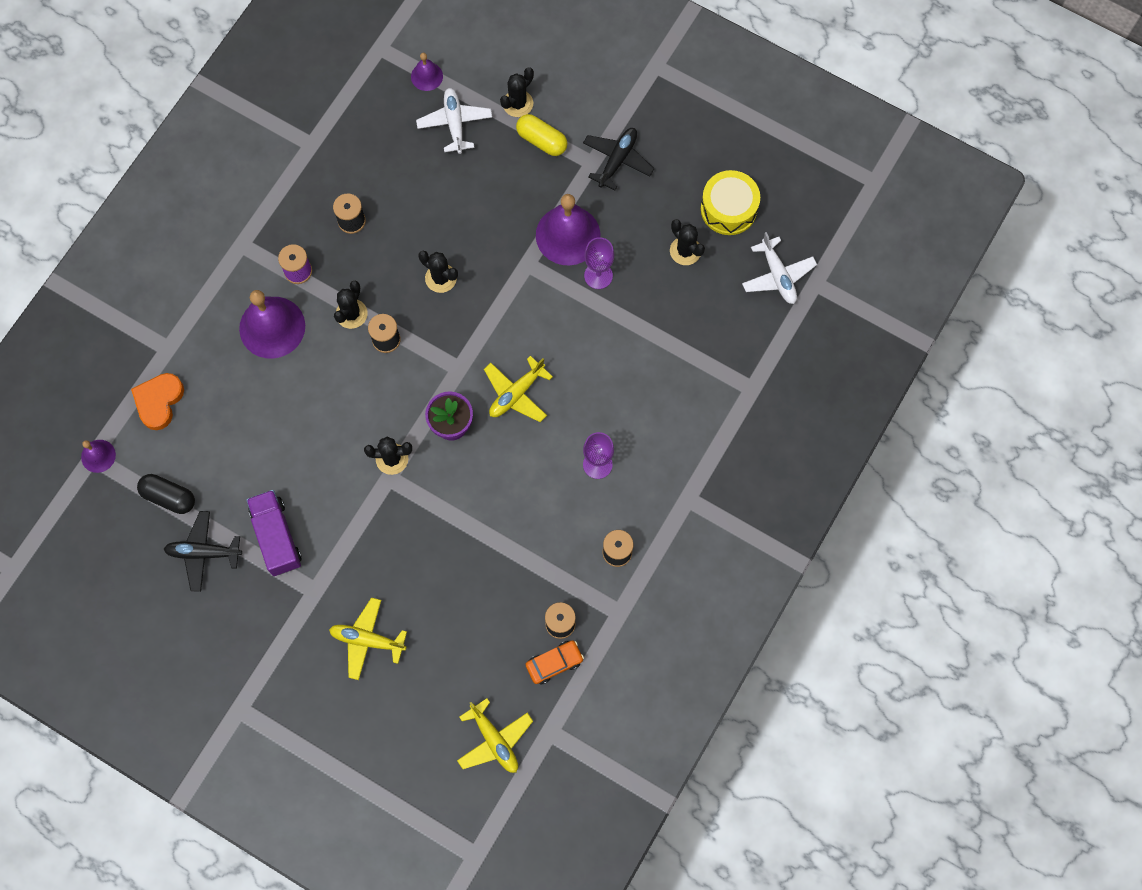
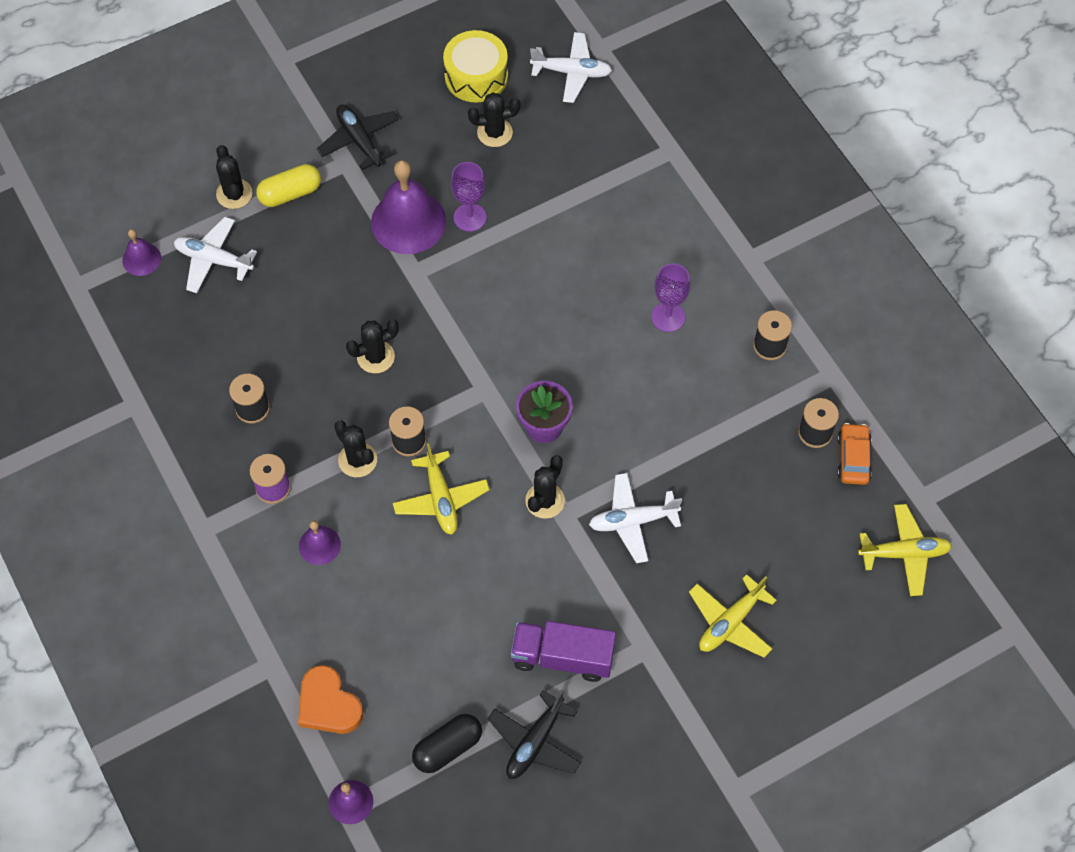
camera: 60 degrees left, 10 degrees down
(272, 327) = (319, 545): purple bell -> purple bell, size x0.51
(410, 529) = (633, 521): none -> white plane
(516, 393) = (547, 351): yellow plane -> yellow plane (441, 499)

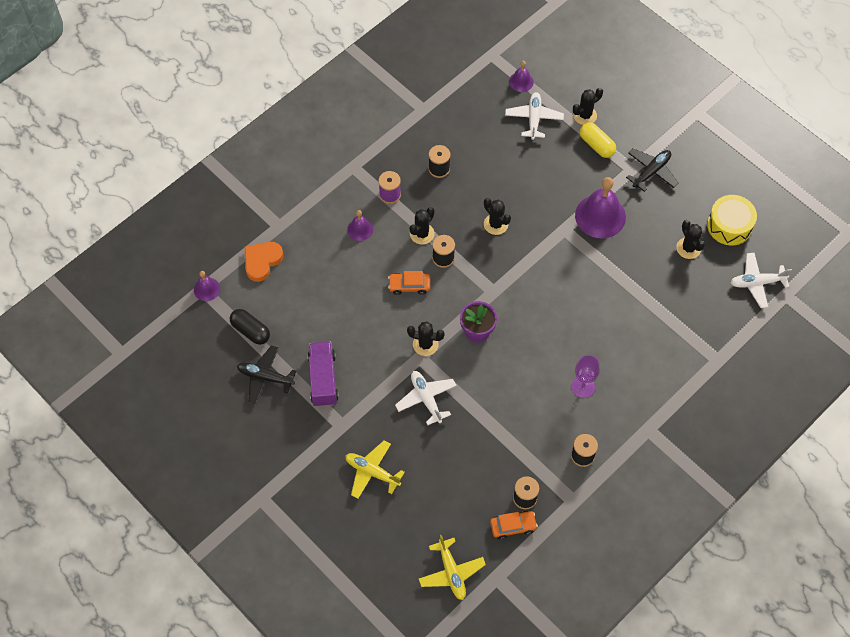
camera: 75 degrees right, 0 degrees up
(441, 499) = (409, 286): yellow plane -> orange car
(470, 217) = (616, 250): purple goblet -> none
(572, 72) = (757, 283): white plane -> white plane turned 90 degrees clockwise

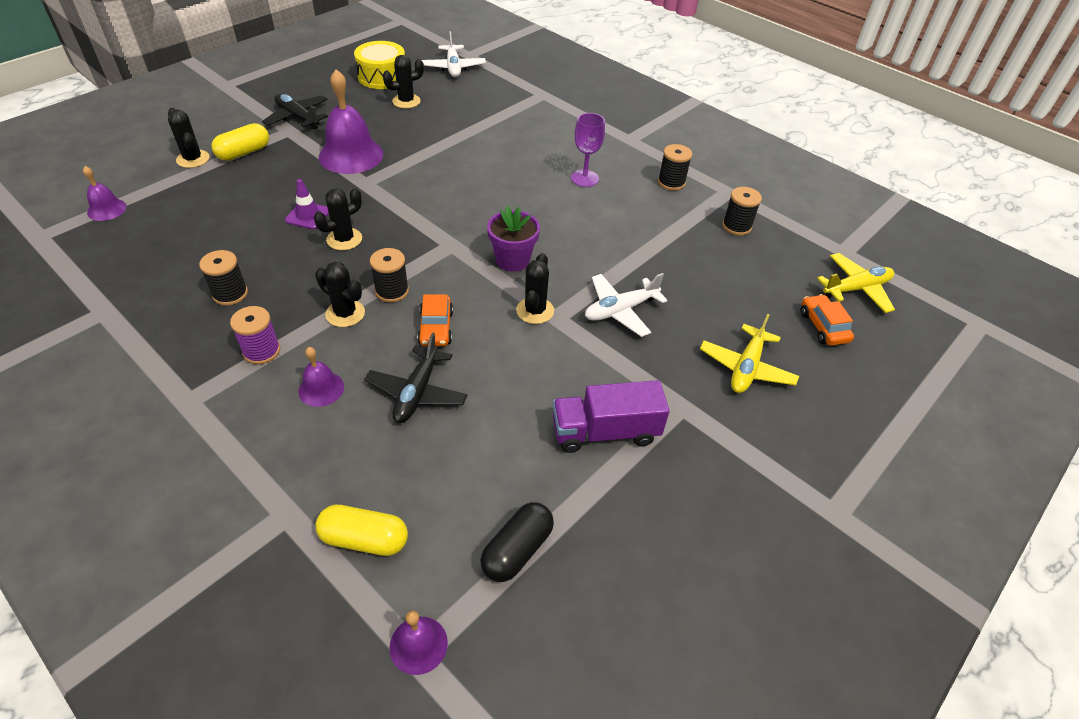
camera: 95 degrees left, 15 degrees down
(262, 261) = (364, 539): orange heart -> yellow capsule
(265, 377) = (611, 519): black plane -> black plane (417, 392)
(513, 526) = (775, 236): orange car -> orange car (823, 326)
(521, 198) = (308, 215): none -> purple traffic cone
(534, 119) = (178, 200): white plane -> none

